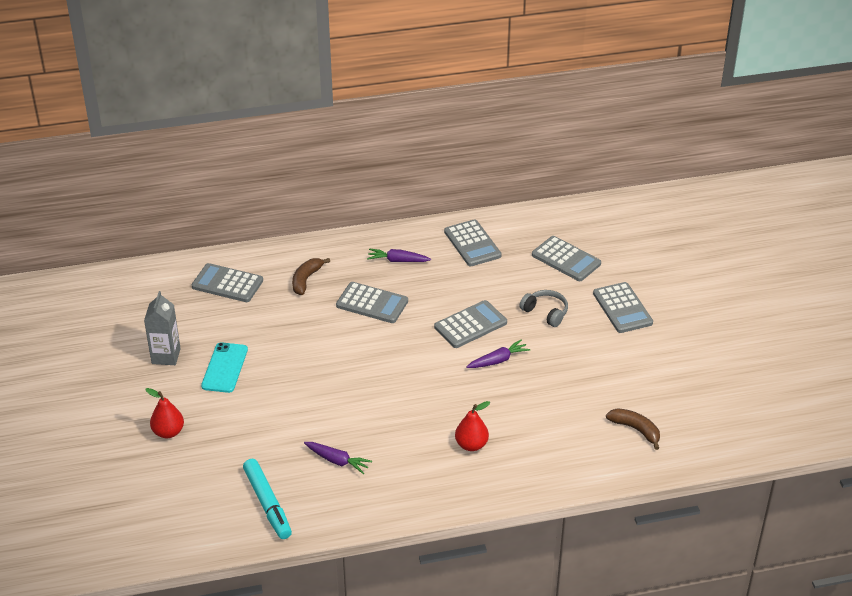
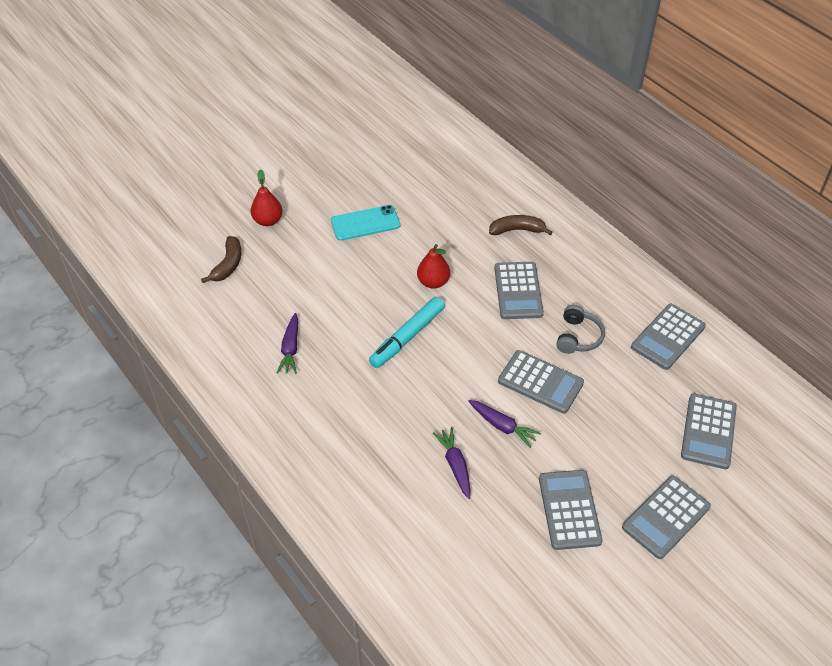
camera: 65 degrees right, 10 degrees up
(166, 356) = (357, 180): grey carton -> none
(227, 284) = (473, 180): grey calculator -> grey calculator (569, 510)
(268, 504) = (214, 320): turquoise marker -> turquoise marker (407, 337)
(397, 260) = (595, 286): purple carrot -> purple carrot (455, 465)
(471, 445) = (365, 448): red pear -> red pear (433, 282)
(545, 312) = (605, 443): grey headphones -> grey headphones (578, 337)
(636, 430) = (471, 599): brown banana -> brown banana (228, 265)

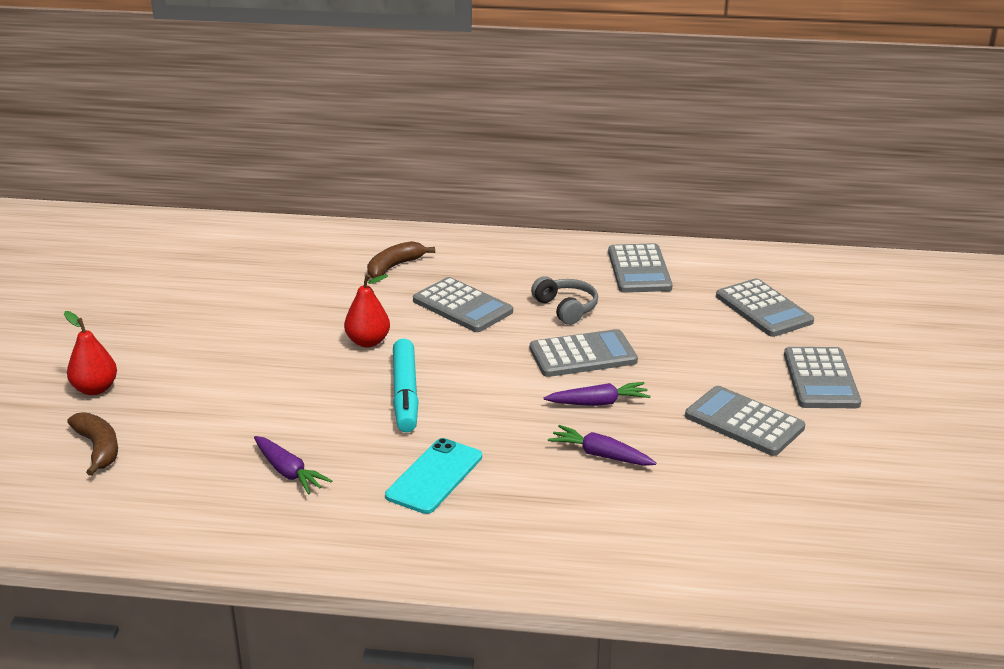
camera: 45 degrees left, 20 degrees down
(365, 223) = (222, 336): turquoise phone -> turquoise phone (434, 476)

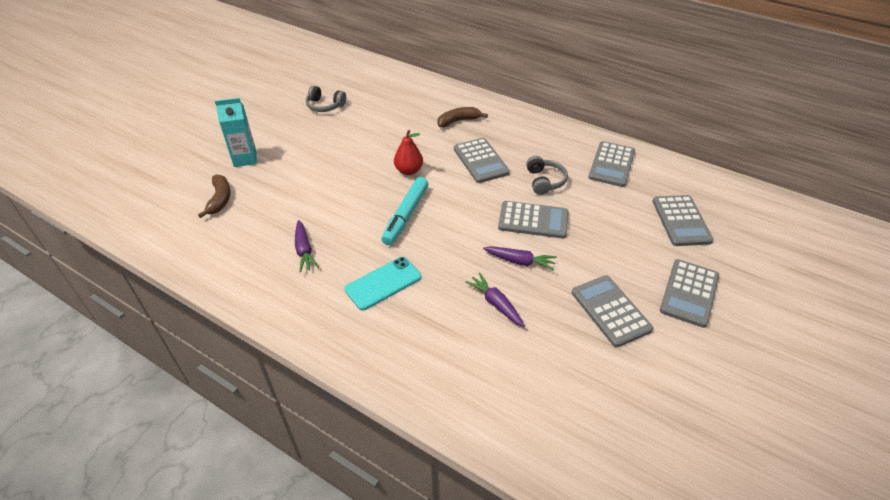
camera: 25 degrees right, 15 degrees up
(95, 389) = (245, 159): red pear -> turquoise carton
(170, 293) = (325, 106): none -> grey headphones

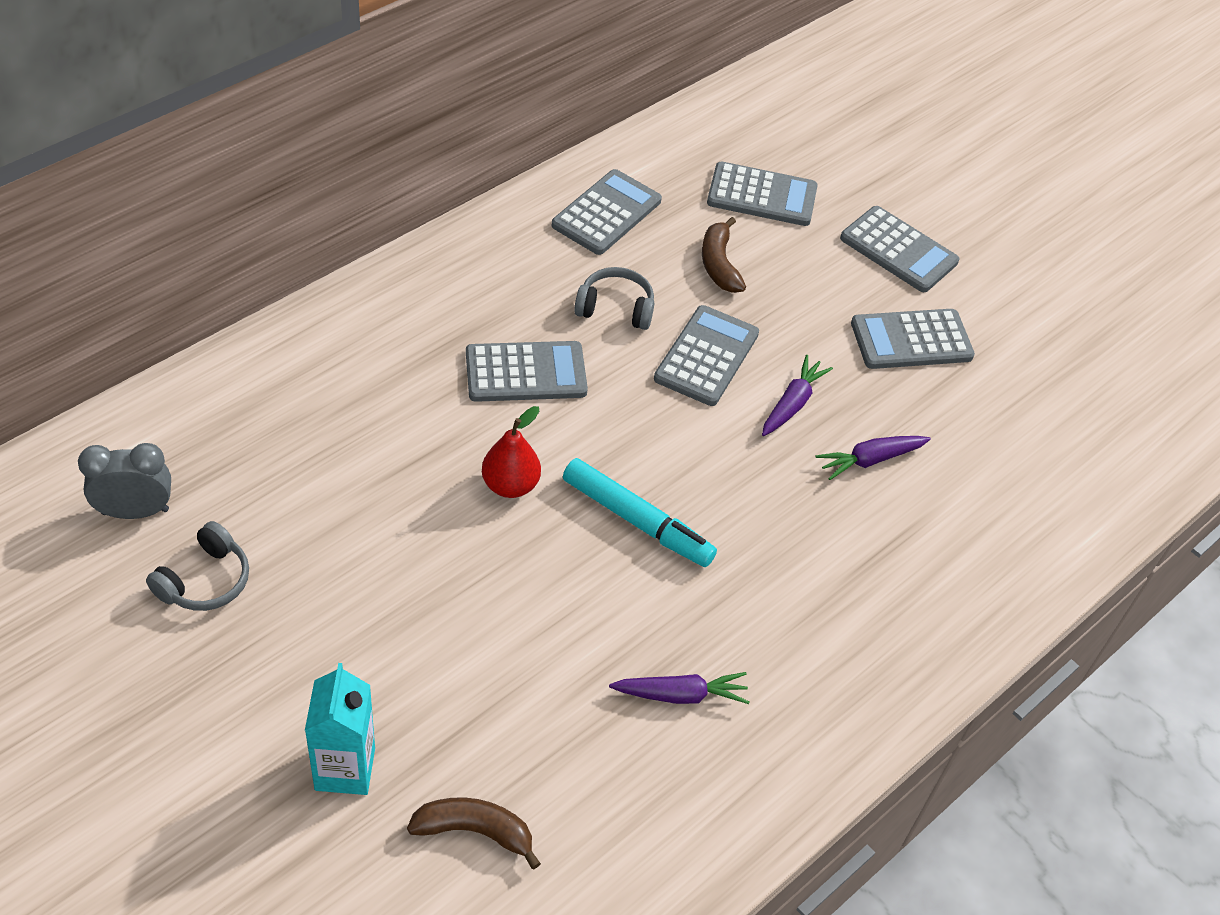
camera: 80 degrees left, 5 degrees up
(352, 83) = (135, 511): none -> grey clock
(383, 283) = (793, 591): turquoise phone -> none
(458, 121) = (384, 367): brown banana -> brown banana (719, 264)
(612, 164) = (606, 213): grey calculator -> grey calculator turned 90 degrees counterclockwise

